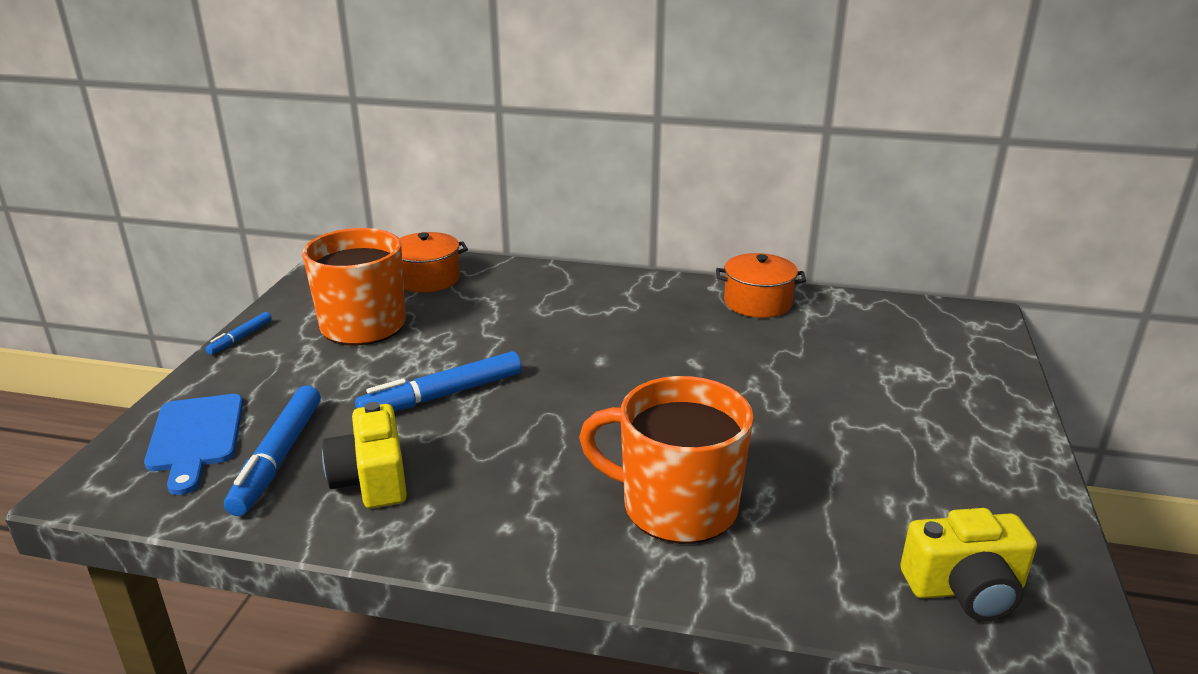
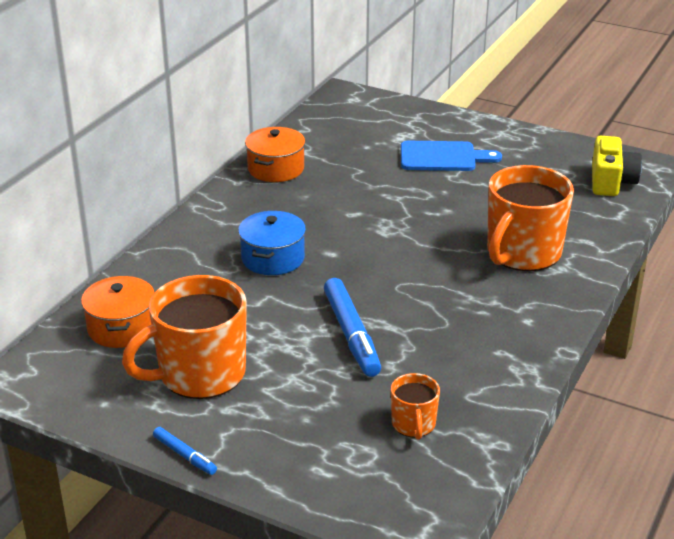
camera: 75 degrees left, 5 degrees up
(195, 437) = (365, 475): blue cutting board -> blue cutting board (443, 157)
(278, 458) = (413, 424): blue marker -> orange mug
(371, 479) = (457, 376): yellow camera -> none
(573, 329) = (273, 258): none -> blue pot

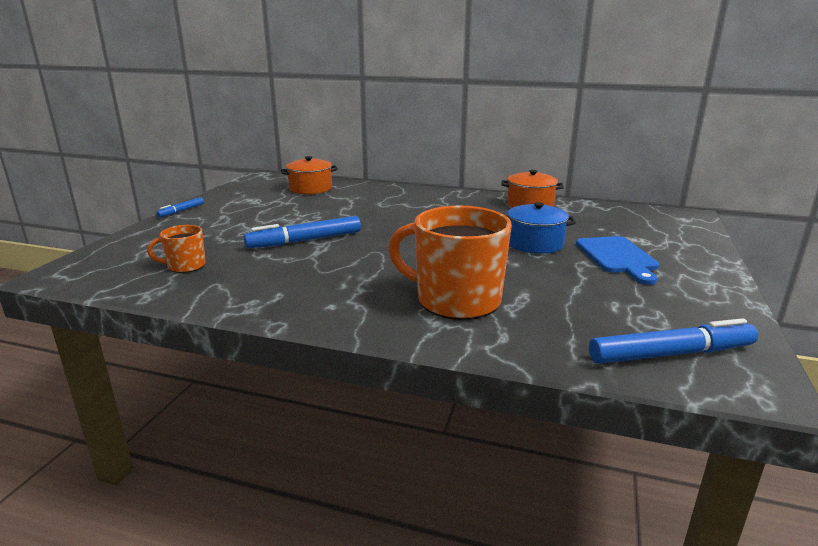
camera: 80 degrees right, 10 degrees down
(200, 374) = (261, 207): orange mug -> none
(273, 258) = (401, 213): blue pot -> blue pot (535, 243)
(611, 181) = (671, 354): yellow camera -> blue marker

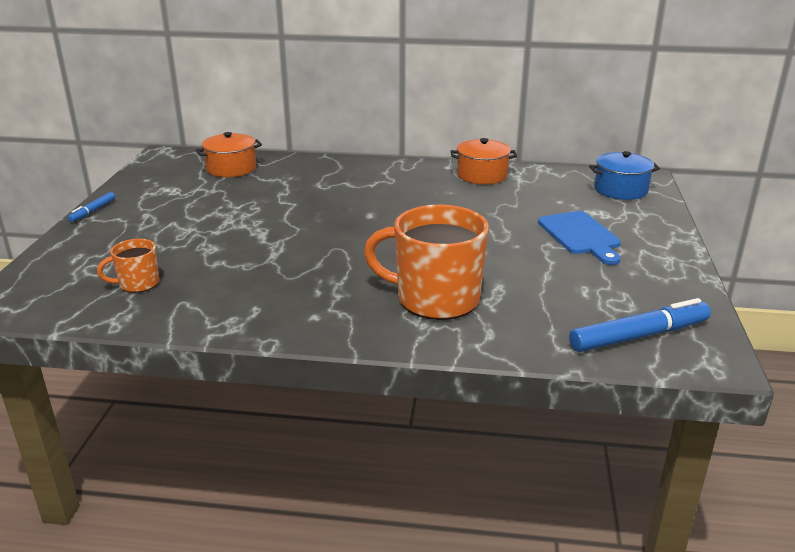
camera: 10 degrees left, 5 degrees up
(305, 241) = (255, 241): blue marker -> none
(535, 243) = (497, 225): blue pot -> blue pot (620, 190)

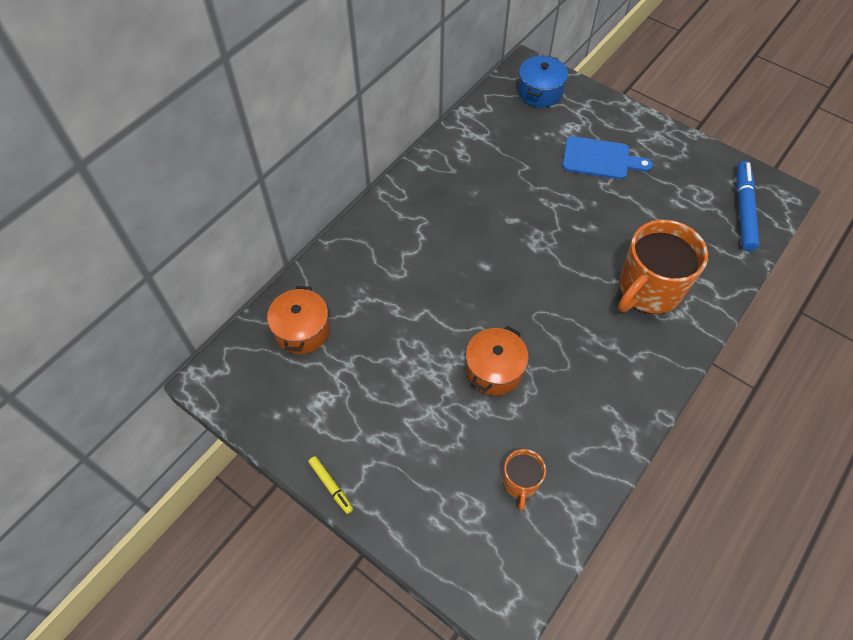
camera: 60 degrees left, 30 degrees up
(93, 211) = (331, 486): blue marker -> yellow marker
(482, 175) = (455, 155): orange pot -> orange pot (494, 370)

